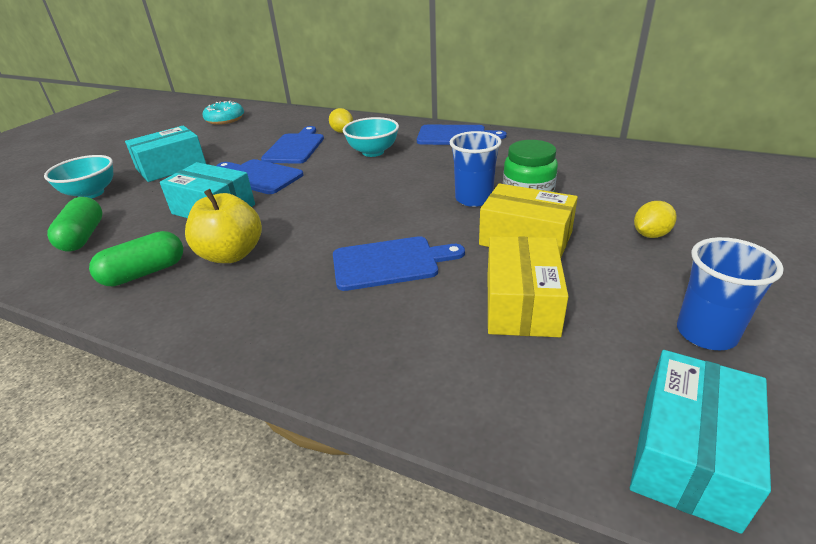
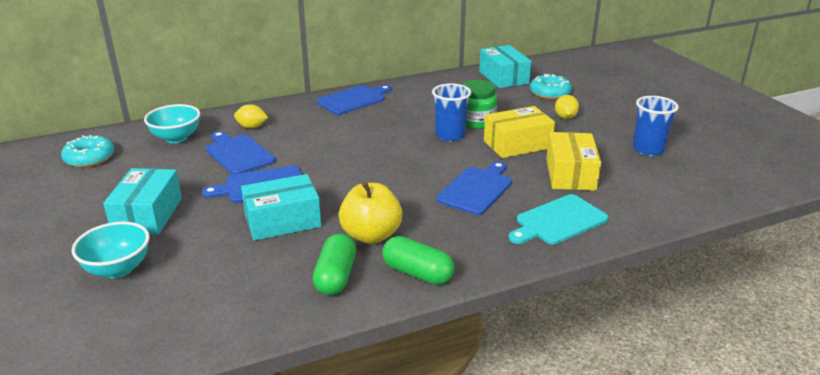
camera: 50 degrees left, 5 degrees down
(83, 237) = (213, 292): green capsule -> green capsule (417, 273)
(373, 152) = (316, 133): turquoise bowl -> turquoise bowl (176, 138)
(395, 349) = (558, 221): none -> turquoise cutting board
(521, 303) = (570, 174): yellow box -> yellow box turned 45 degrees clockwise
(683, 199) = (549, 93): none -> turquoise donut
(688, 454) = (703, 191): turquoise box -> turquoise box (503, 77)

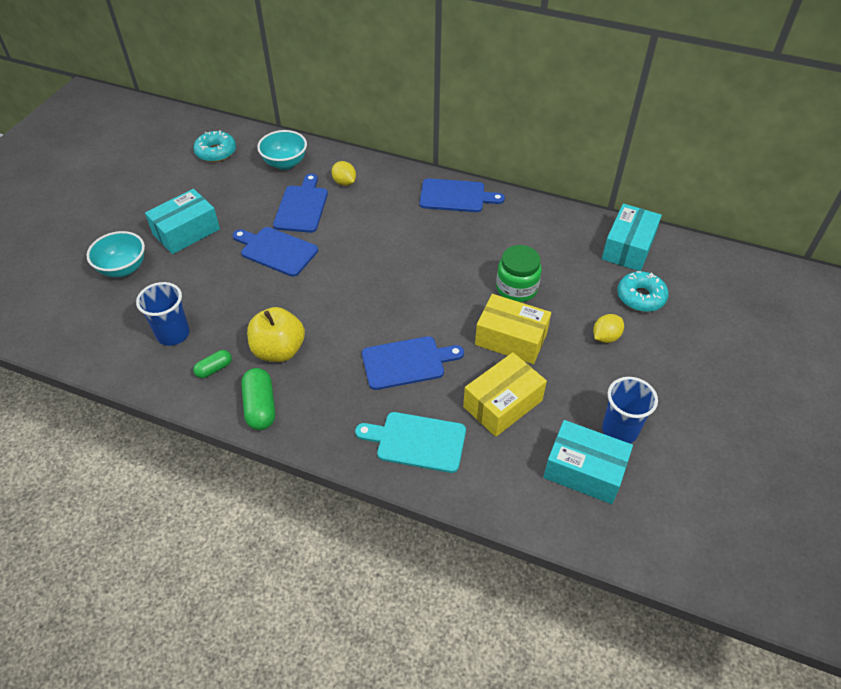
camera: 45 degrees right, 20 degrees up
(282, 221) = (247, 295): turquoise box -> turquoise box (584, 470)
(335, 277) = (214, 369): green capsule -> green capsule, size x0.60
(450, 135) = (472, 290): blue cup -> blue cup (173, 334)

